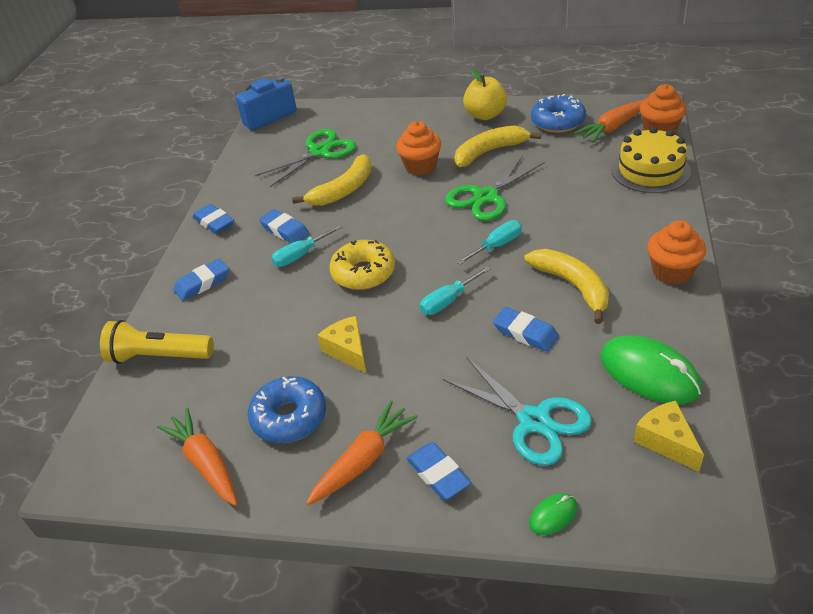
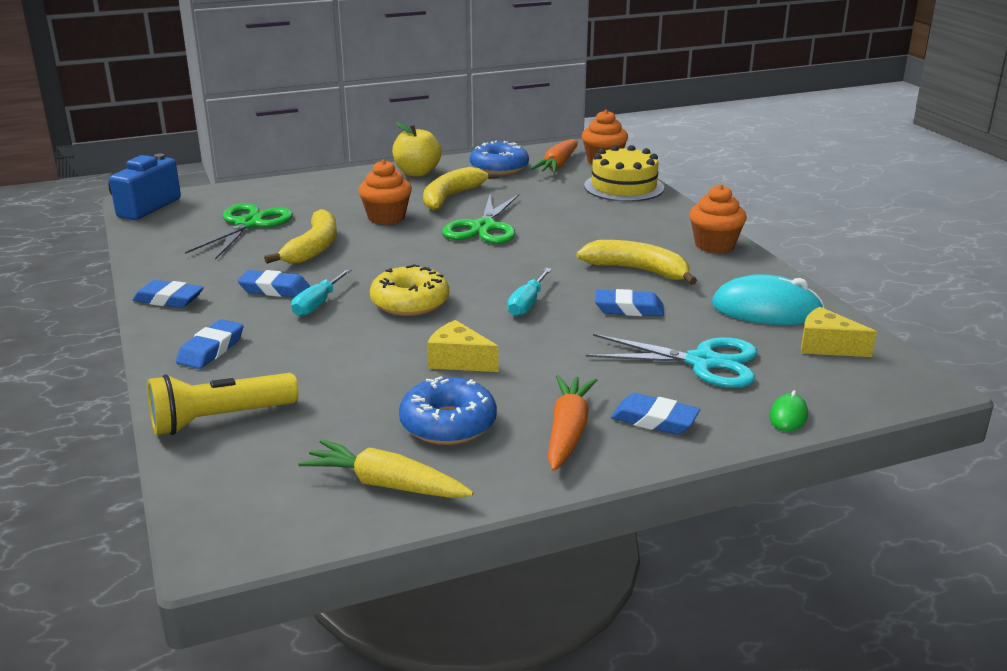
camera: 35 degrees left, 15 degrees down
(205, 463) = (386, 485): orange carrot -> yellow carrot
(497, 246) = (534, 258): turquoise screwdriver -> none
(649, 373) = (766, 309): green mouse -> turquoise mouse

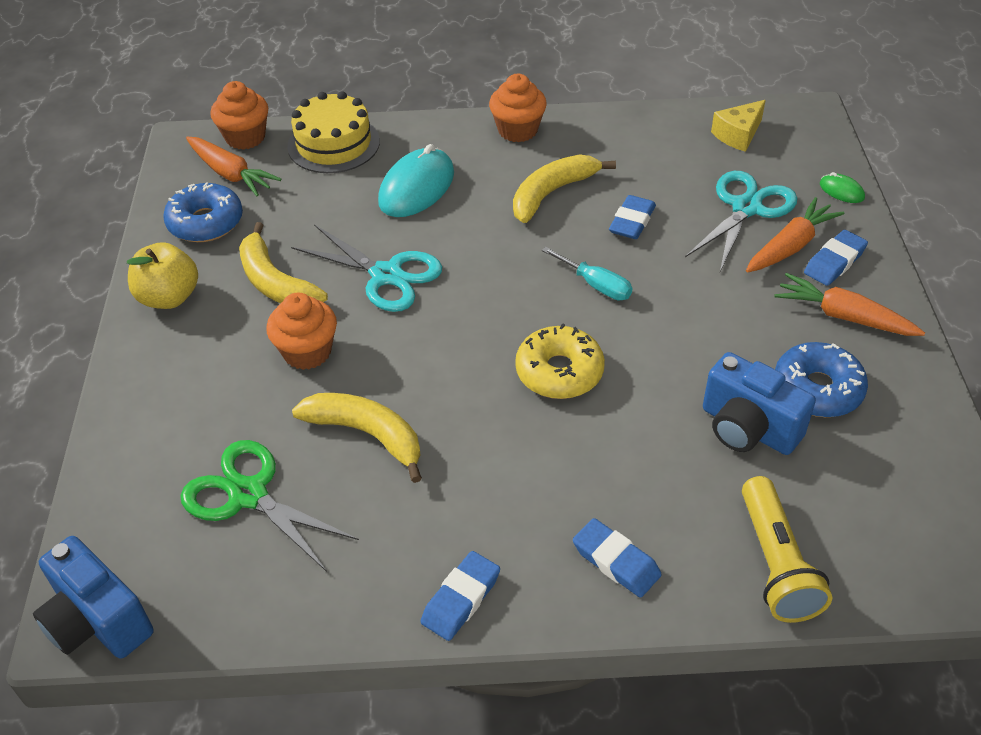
camera: 70 degrees left, 20 degrees up
(274, 289) = (475, 487): blue eraser -> none
(317, 304) = (532, 451): turquoise screwdriver -> none
(378, 392) = (748, 428): none -> blue camera
(386, 485) = (910, 448): yellow carrot -> none
(458, 361) = (701, 359): yellow cheese -> none
(483, 228) = (386, 275): green scissors -> turquoise scissors
(660, 392) = (790, 246): none -> orange carrot
(766, 309) = (663, 144): turquoise mouse -> turquoise mouse (416, 188)

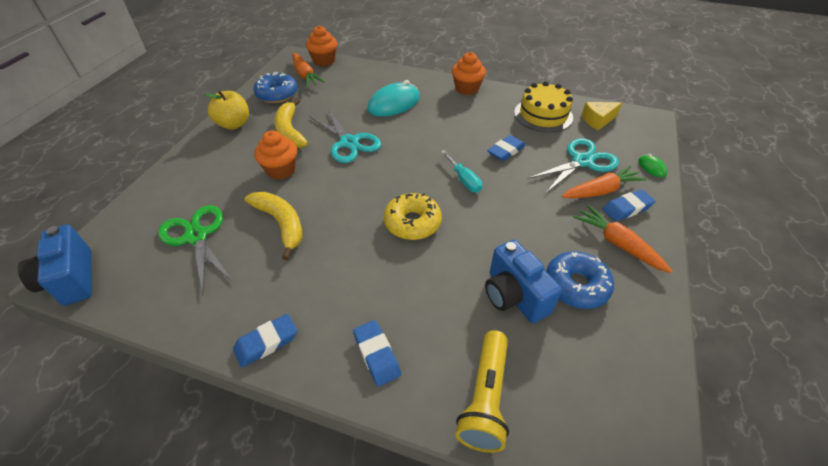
camera: 20 degrees right, 0 degrees up
(333, 144) = (365, 73): yellow cake -> yellow cake (543, 115)
(551, 193) = (467, 124): yellow banana -> none

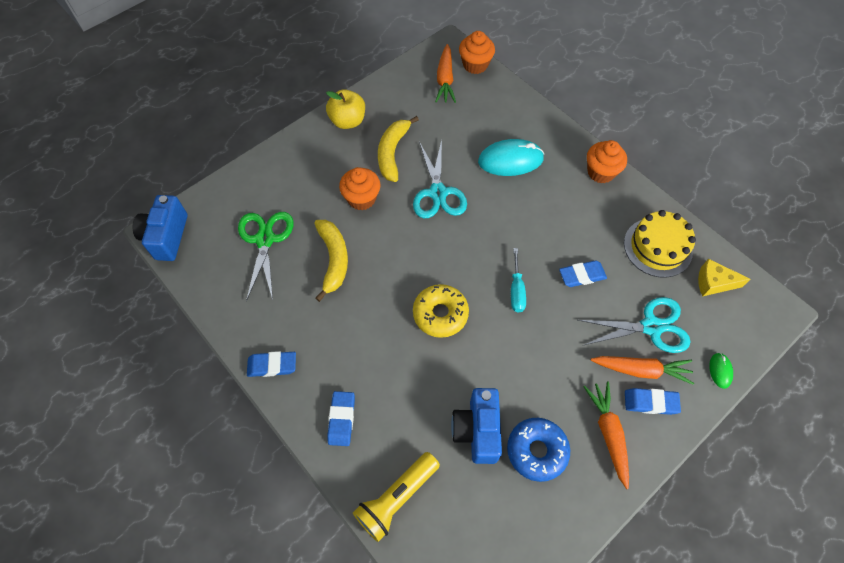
camera: 30 degrees right, 15 degrees up
(277, 94) = (405, 96): blue donut -> none

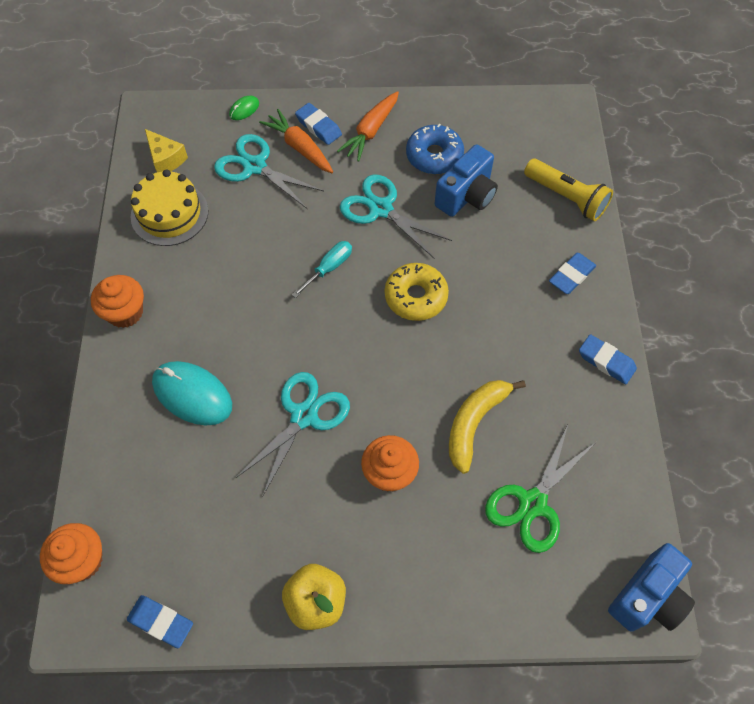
camera: 140 degrees left, 0 degrees up
(392, 153) = (305, 507): yellow banana -> none
(396, 498) = (566, 197): yellow flashlight -> yellow flashlight turned 45 degrees clockwise
(445, 79) = (141, 568): orange carrot -> none
(529, 364) = (380, 209): none -> turquoise scissors
(582, 275) = (260, 239): blue eraser -> blue eraser (161, 622)

